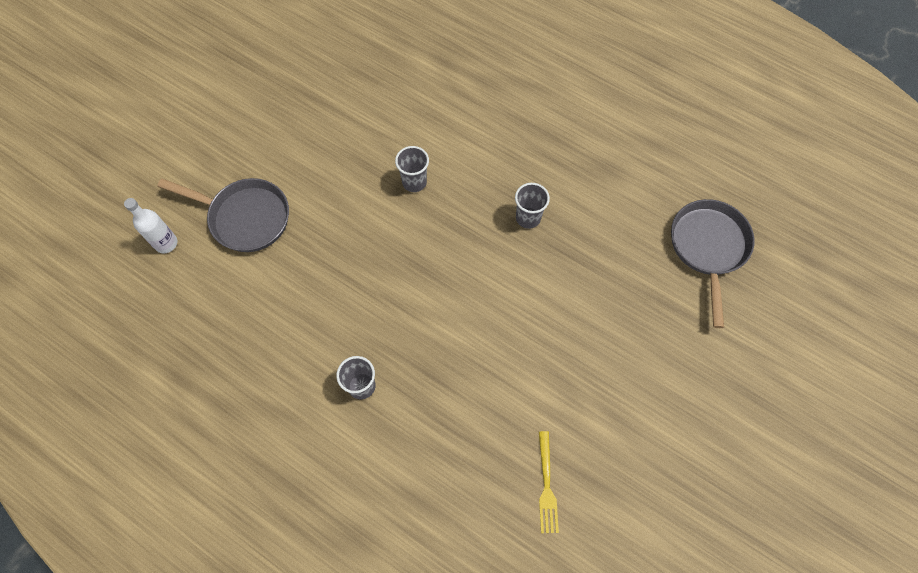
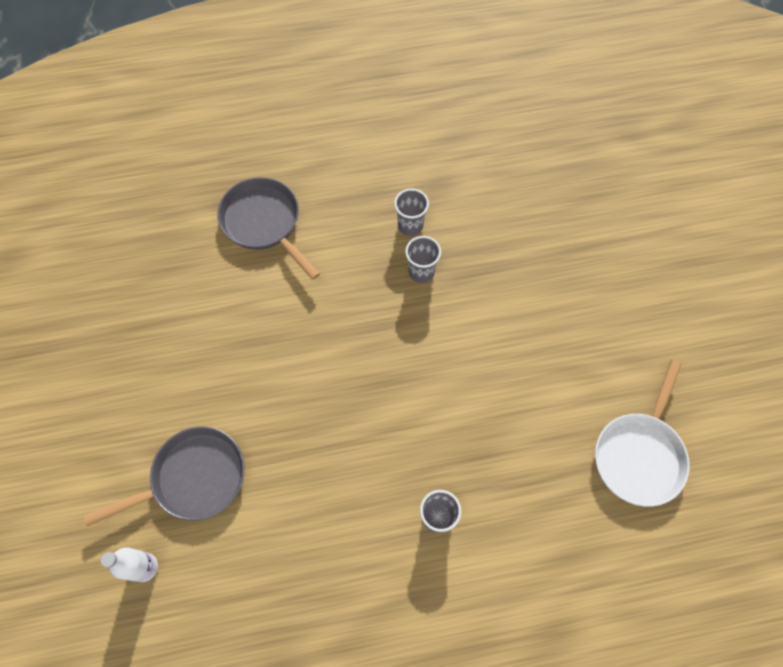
camera: 45 degrees left, 0 degrees up
(414, 182) = (305, 321): grey cup -> grey cup (410, 226)
(547, 486) = (639, 455): yellow fork -> white pan
(708, 248) = (564, 183): grey pan -> grey pan (264, 223)

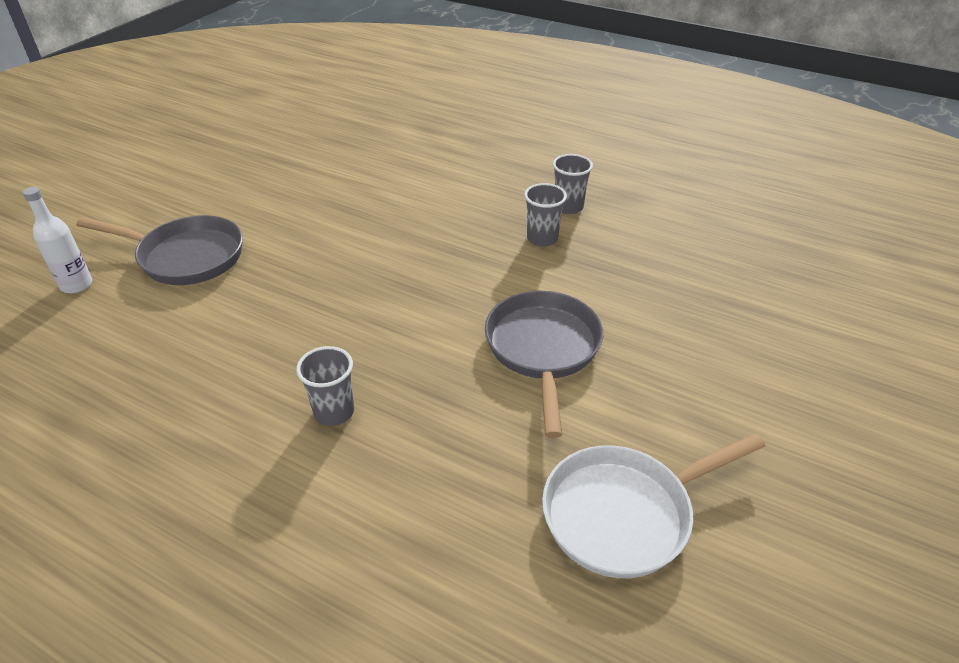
camera: 40 degrees right, 25 degrees down
(264, 223) = (444, 151): grey pan -> grey pan (543, 349)

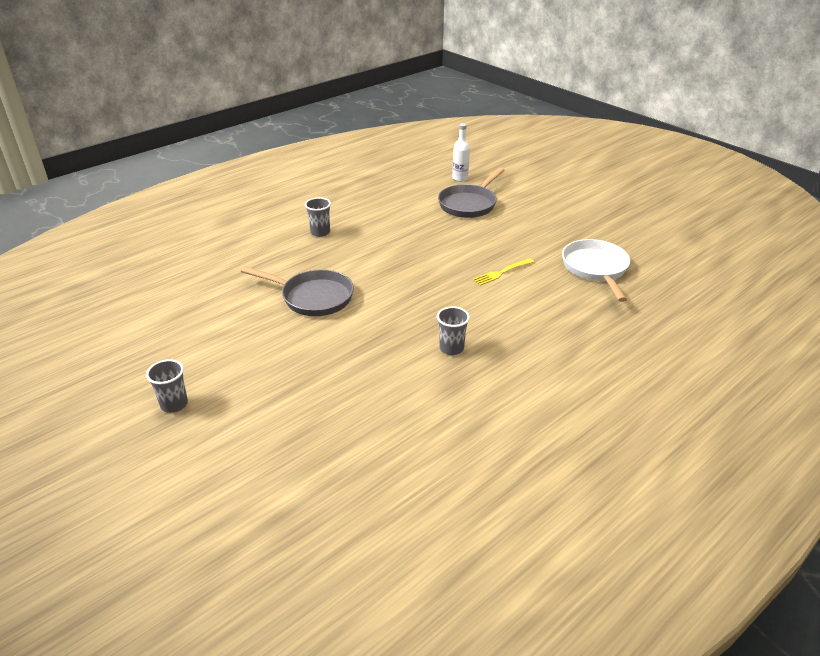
camera: 110 degrees right, 5 degrees down
(389, 198) = (501, 273): none -> yellow fork
(542, 239) = (417, 325): grey cup -> grey cup (174, 404)
(624, 514) = (197, 292): white pan -> white pan (595, 269)

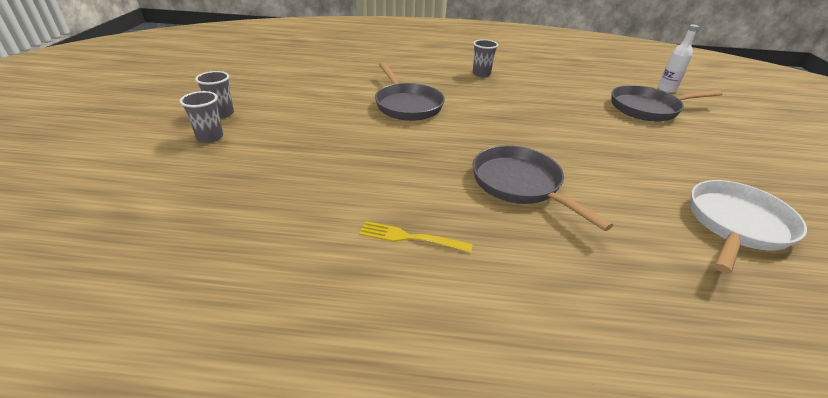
camera: 45 degrees right, 0 degrees up
(451, 348) = (450, 195): grey cup -> grey cup (210, 137)
(476, 313) = (520, 185): none -> grey pan
(501, 273) = (601, 169): yellow fork -> yellow fork (409, 237)

